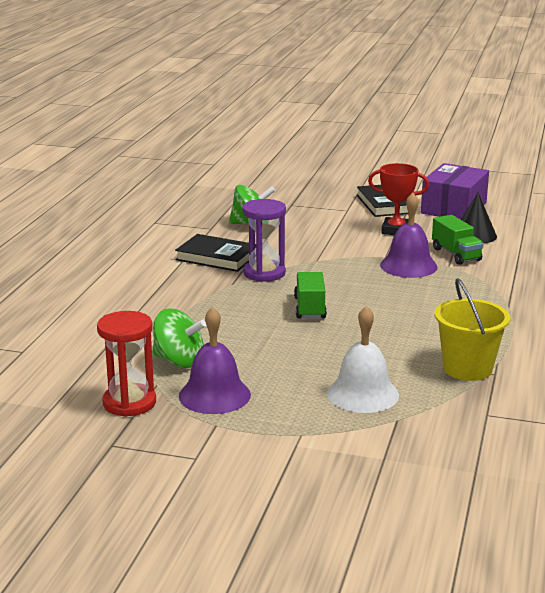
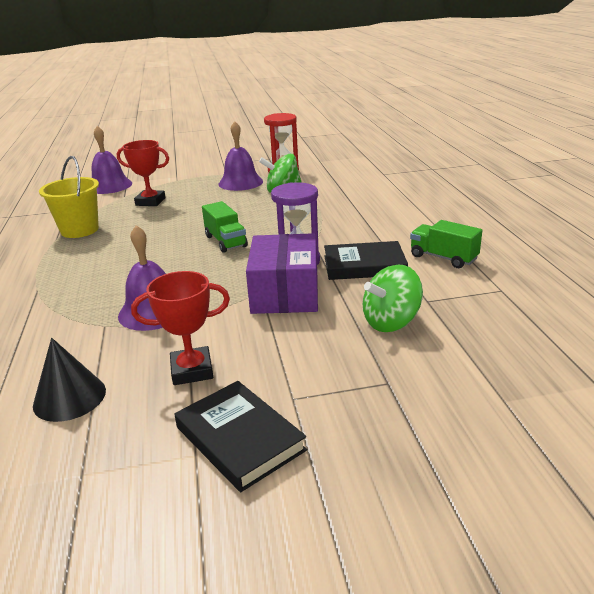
camera: 155 degrees right, 5 degrees up
(363, 394) = (150, 202): white bell -> red trophy
(414, 455) = (109, 186): none -> purple bell
(453, 208) = (109, 471): purple box -> purple box (285, 292)
(456, 254) = (96, 347): green truck -> green truck (443, 258)

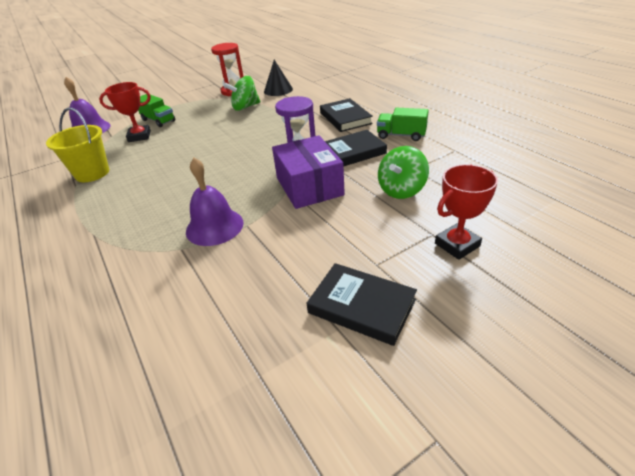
camera: 20 degrees left, 10 degrees up
(69, 397) = (198, 317): black cone -> black cone (278, 90)
(192, 370) = (284, 265): red trophy -> red trophy (457, 245)
(226, 241) = (231, 156): green truck -> green truck (158, 120)
(240, 182) = (206, 107): purple bell -> none
(389, 224) = (345, 118): none -> black book

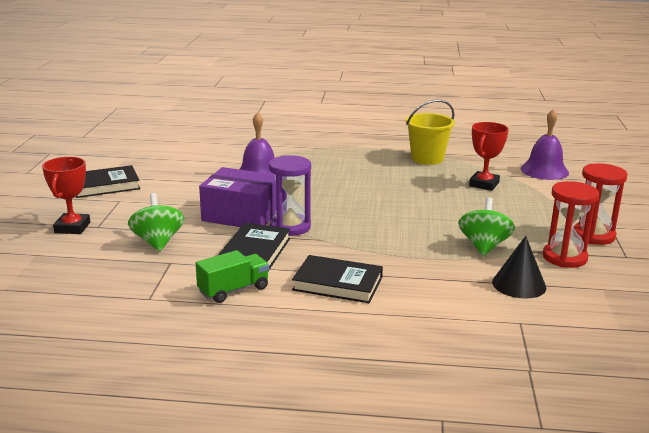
camera: 125 degrees right, 15 degrees down
(158, 120) = (518, 199): green truck -> none
(196, 93) = (593, 235): none -> red hourglass

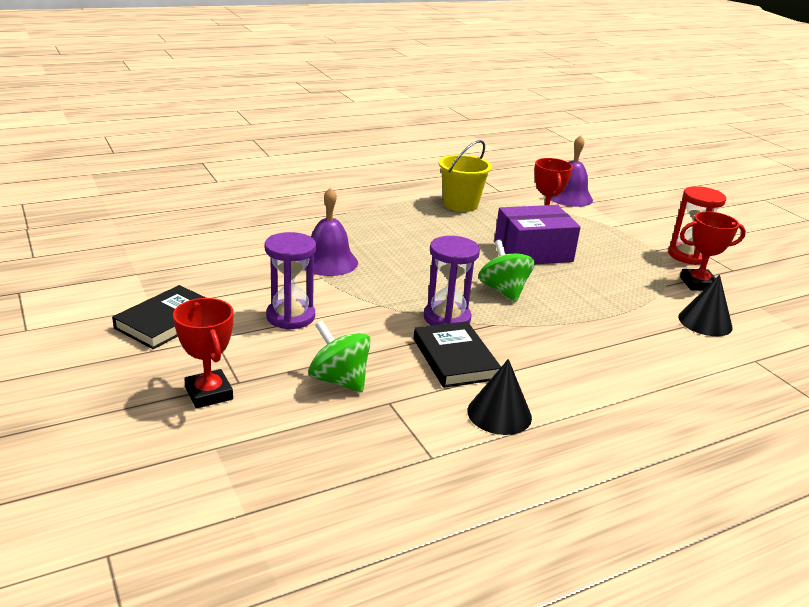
camera: 35 degrees left, 5 degrees up
(183, 200) = (290, 316): none -> purple hourglass
(233, 290) = (499, 414): green truck -> black cone
(241, 215) = (379, 318): purple box -> purple box (533, 252)
(338, 283) = (577, 371): black book -> none
(484, 246) = (630, 290): green spinning top -> green spinning top (503, 291)
(564, 257) = (698, 284): red hourglass -> red trophy

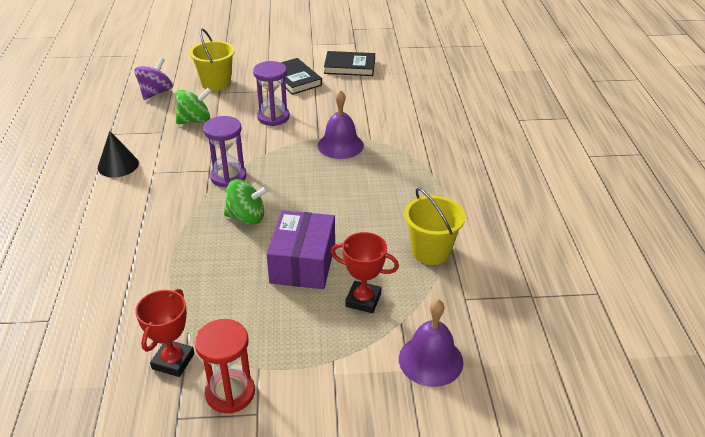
camera: 115 degrees right, 10 degrees up
(209, 393) = (216, 83): red trophy -> yellow bucket
(272, 454) = (156, 93): none -> purple spinning top
(455, 358) = (181, 165): black book -> black book (349, 67)
(705, 322) = (116, 322): black cone -> none

